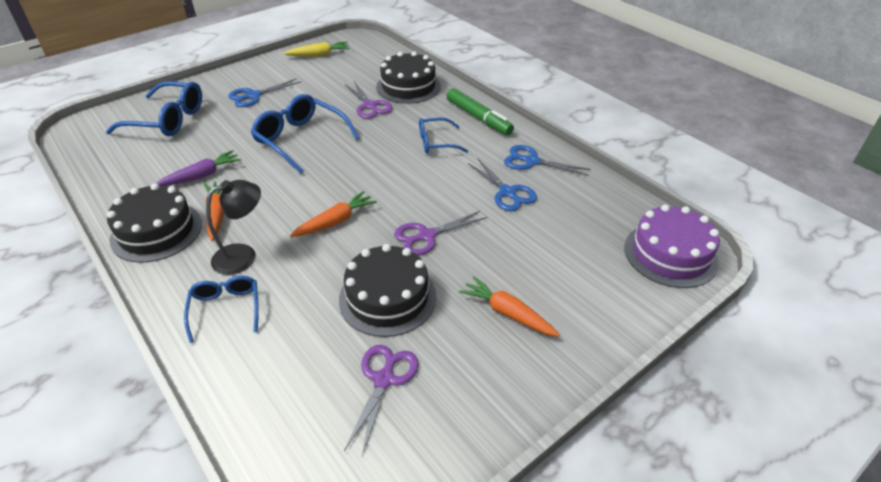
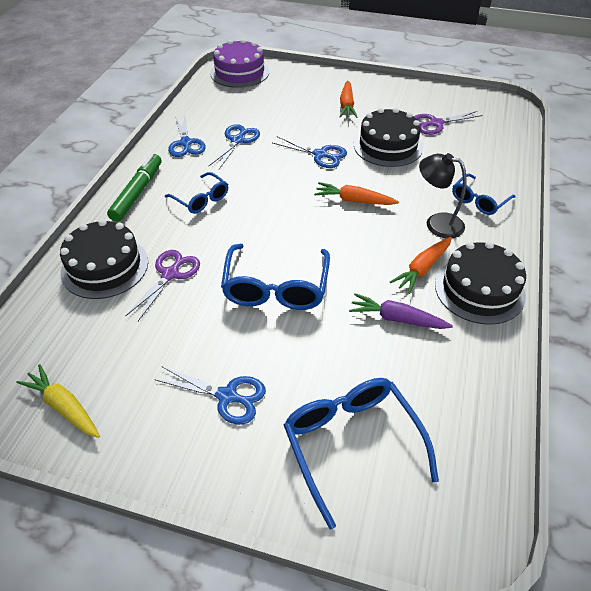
camera: 125 degrees left, 5 degrees up
(426, 236) = (320, 155): purple scissors -> blue scissors

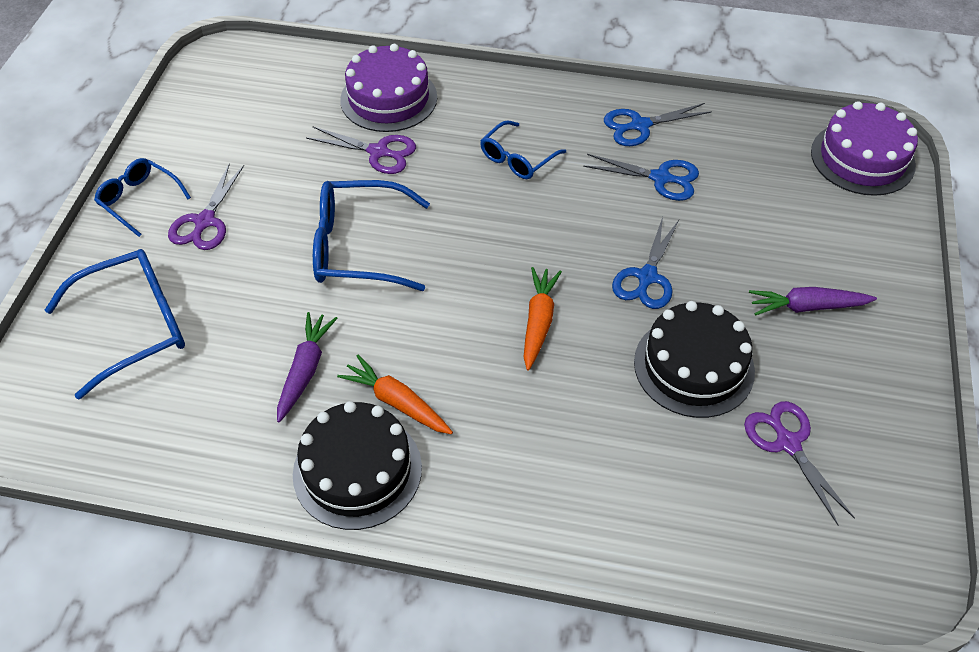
camera: 85 degrees right, 5 degrees up
(64, 406) = (206, 110): yellow carrot -> none
(105, 267) = (388, 98): black cake -> purple cake
(137, 192) = (522, 99): green marker -> none
(227, 396) = (205, 222): blue scissors -> purple scissors
(347, 105) = (807, 307): orange carrot -> purple carrot
(437, 223) = (498, 426): black lamp -> none
(479, 201) = (563, 492): blue glasses -> blue glasses (139, 200)

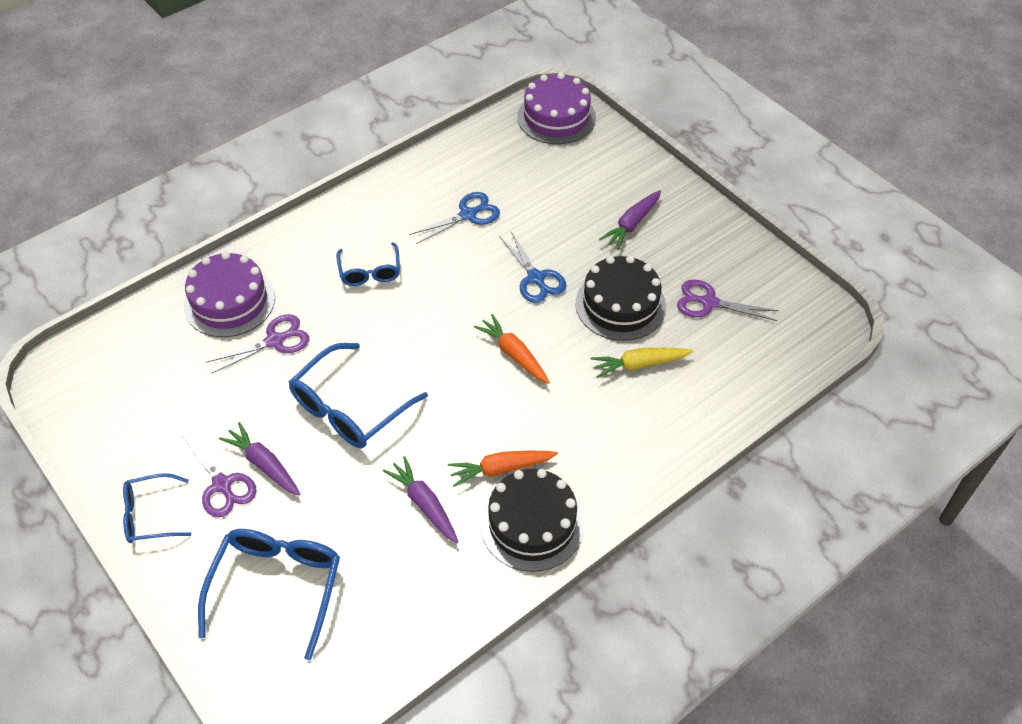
camera: 50 degrees left, 0 degrees up
(248, 233) = (264, 464): none -> purple carrot
(636, 433) = (639, 364): none -> yellow carrot
(640, 126) = (414, 192): blue scissors -> none

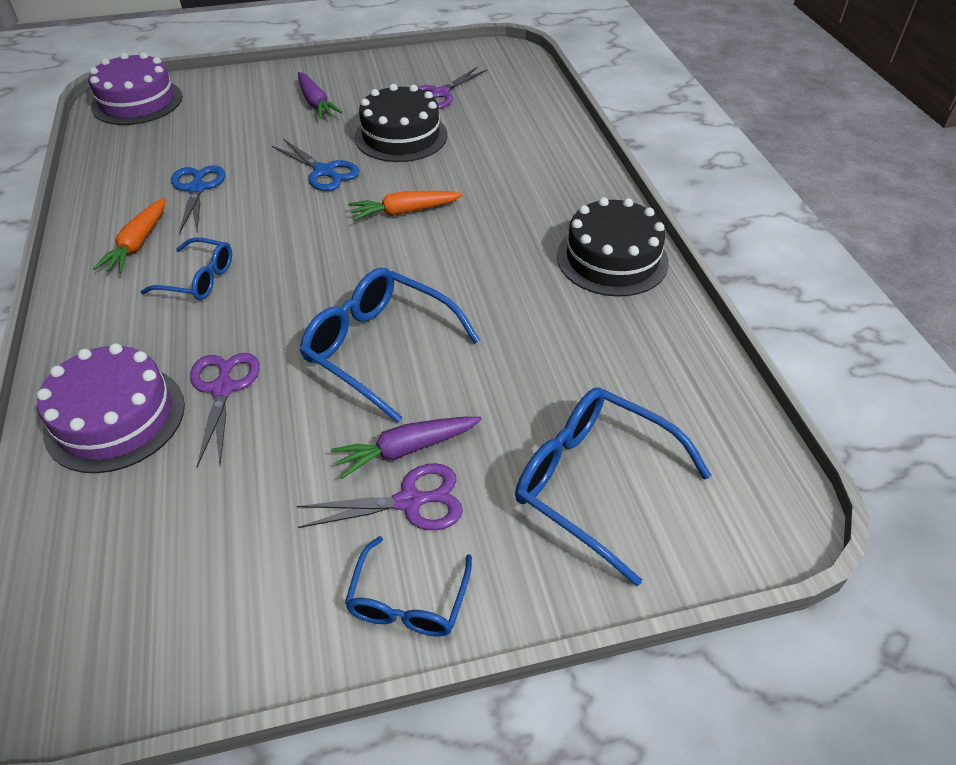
camera: 65 degrees left, 5 degrees down
(350, 408) = (379, 348): blue glasses -> blue glasses turned 150 degrees clockwise
(424, 504) = (547, 325): purple carrot -> none
(501, 469) = (537, 260): orange carrot -> orange carrot (138, 244)
(536, 278) = (324, 172): blue scissors -> blue scissors turned 45 degrees clockwise
(639, 364) = (476, 147): yellow carrot -> none

